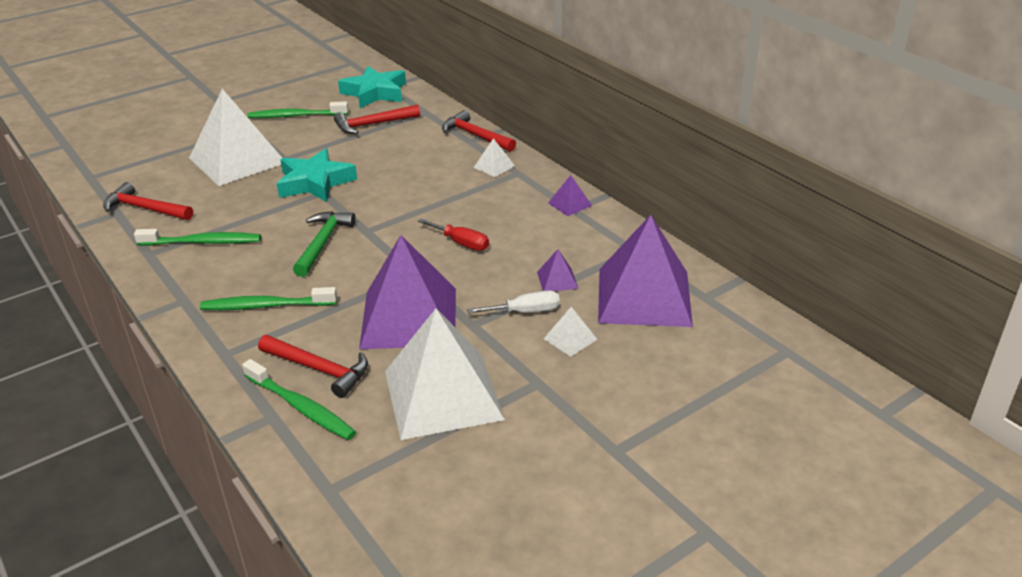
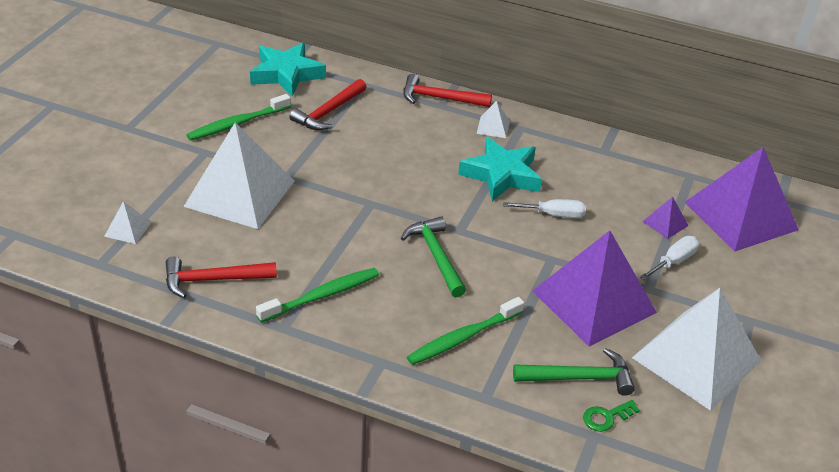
camera: 35 degrees left, 5 degrees up
(301, 407) = (606, 417): green toothbrush -> green key
(315, 182) = (350, 194): turquoise star -> turquoise star (501, 175)
(319, 369) = (579, 378): red hammer -> green hammer
(461, 243) = (553, 214): red screwdriver -> white screwdriver
(569, 204) = (596, 147): purple pyramid -> none
(570, 339) = (730, 273): white pyramid -> white pyramid (127, 229)

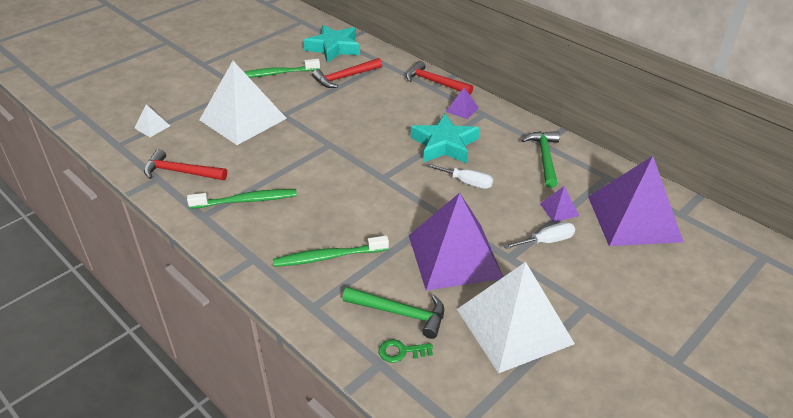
camera: 25 degrees right, 0 degrees up
(436, 256) = (351, 192): green hammer -> green hammer (544, 158)
(493, 127) = (462, 109): white pyramid -> purple pyramid

